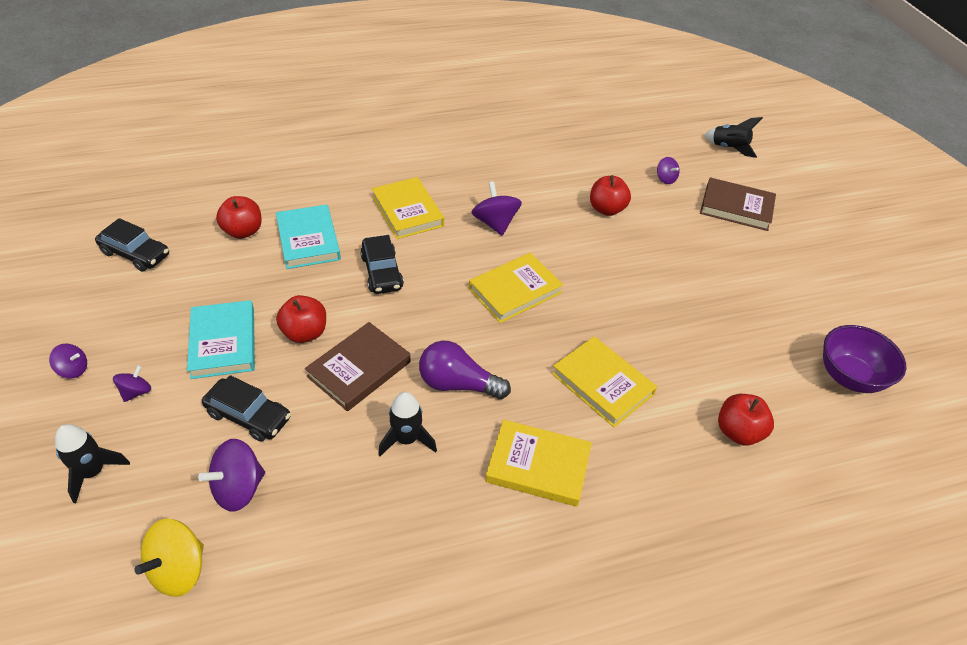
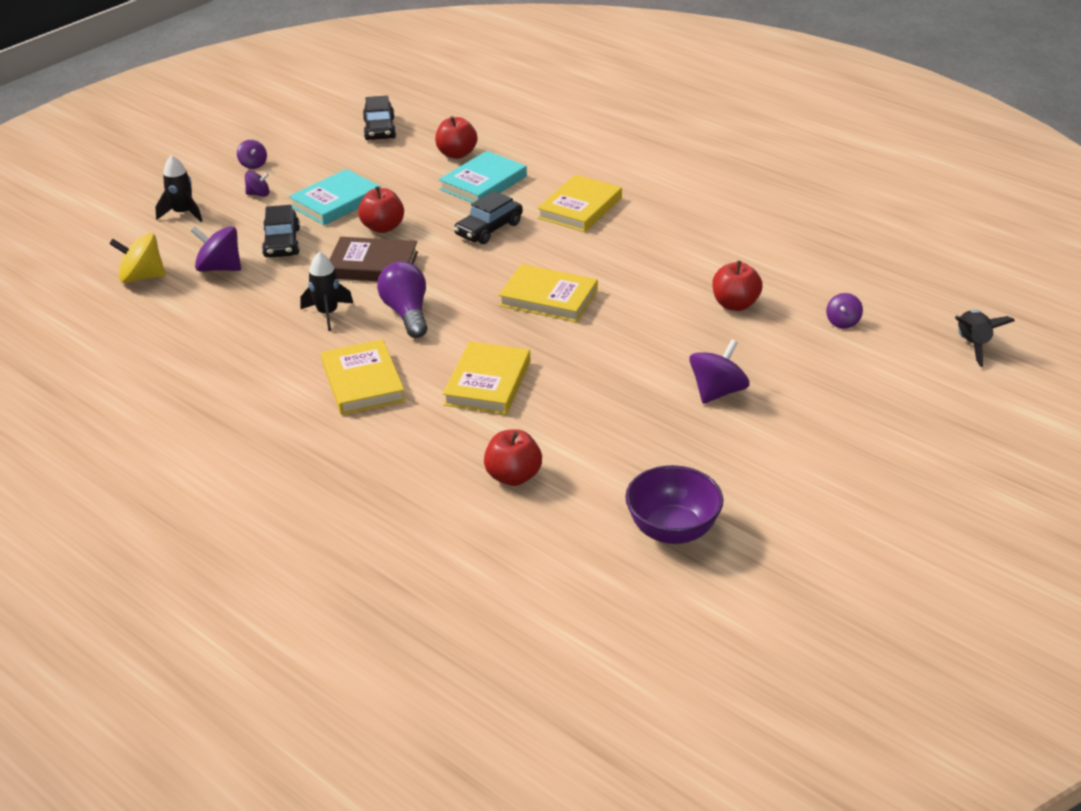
camera: 60 degrees right, 10 degrees down
(495, 223) = (625, 254): purple spinning top -> purple spinning top (717, 392)
(736, 207) = (861, 382): brown book -> none

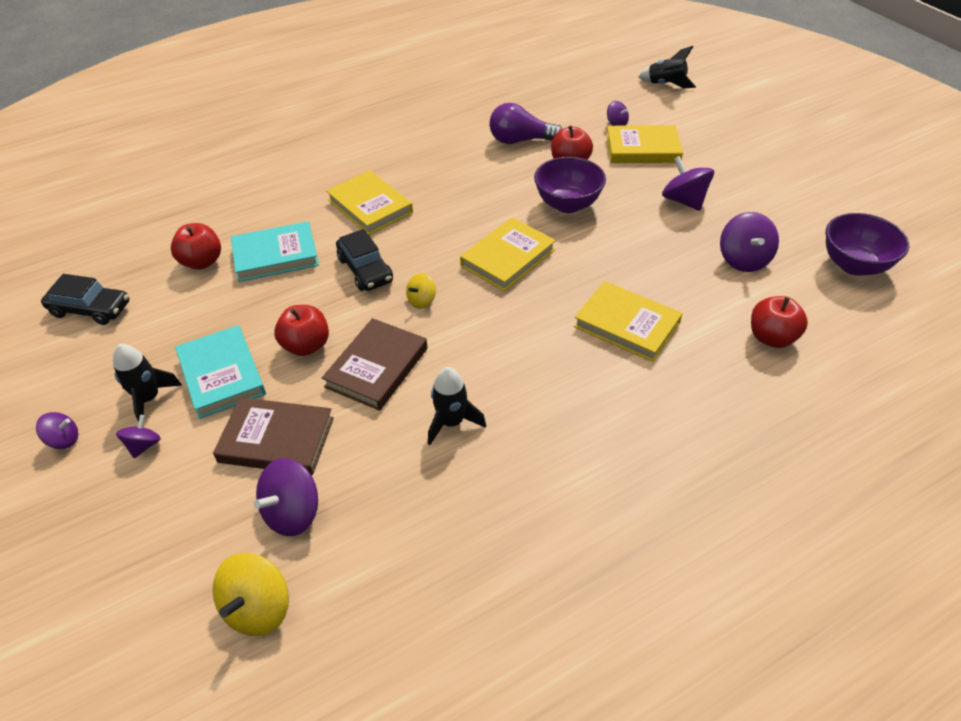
camera: 70 degrees left, 10 degrees up
(183, 213) = (126, 537): black rocket -> black rocket (149, 399)
(282, 243) = (276, 440): black car -> brown book
(363, 382) = (592, 415): yellow book -> yellow book (642, 149)
(407, 313) = (484, 358): purple light bulb -> purple light bulb (520, 140)
(463, 266) = (422, 301): none -> yellow spinning top
(483, 183) = (276, 255): turquoise book -> turquoise book turned 75 degrees counterclockwise
(633, 446) = (743, 259): none -> purple spinning top
(658, 316) = (568, 204): none -> purple bowl

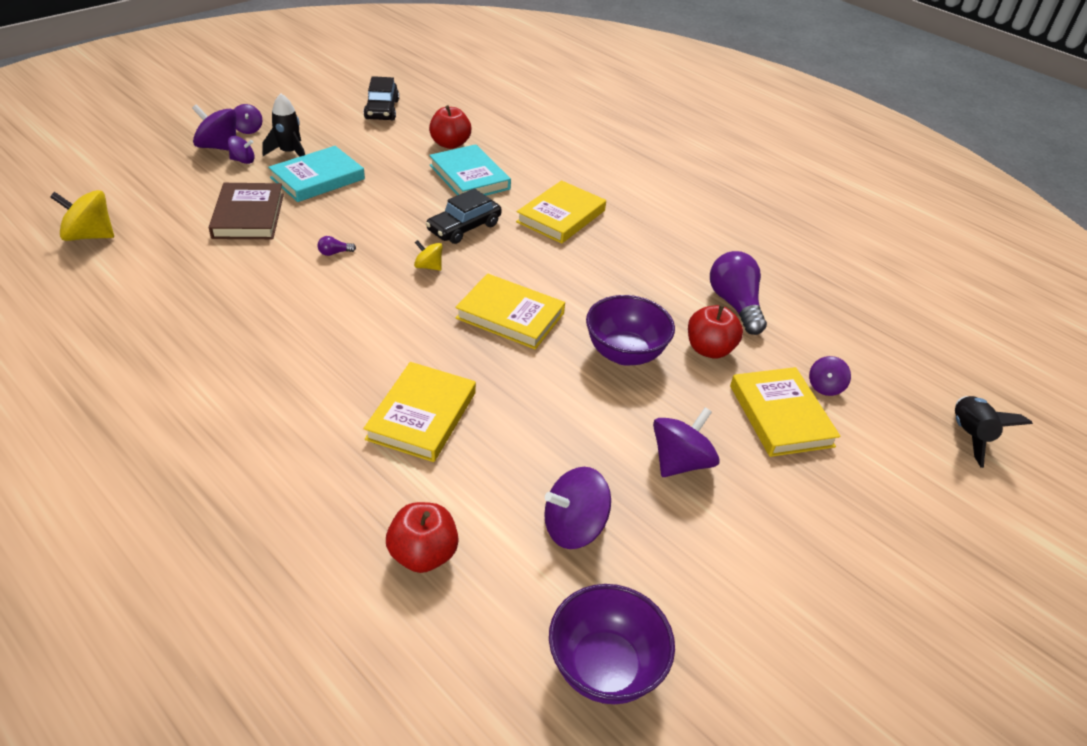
camera: 70 degrees right, 5 degrees down
(293, 512) = (174, 236): purple spinning top -> purple spinning top (218, 147)
(306, 346) = (356, 212): red apple -> none
(377, 367) = (334, 253): brown book -> purple light bulb
(452, 422) = (269, 304): black rocket -> none

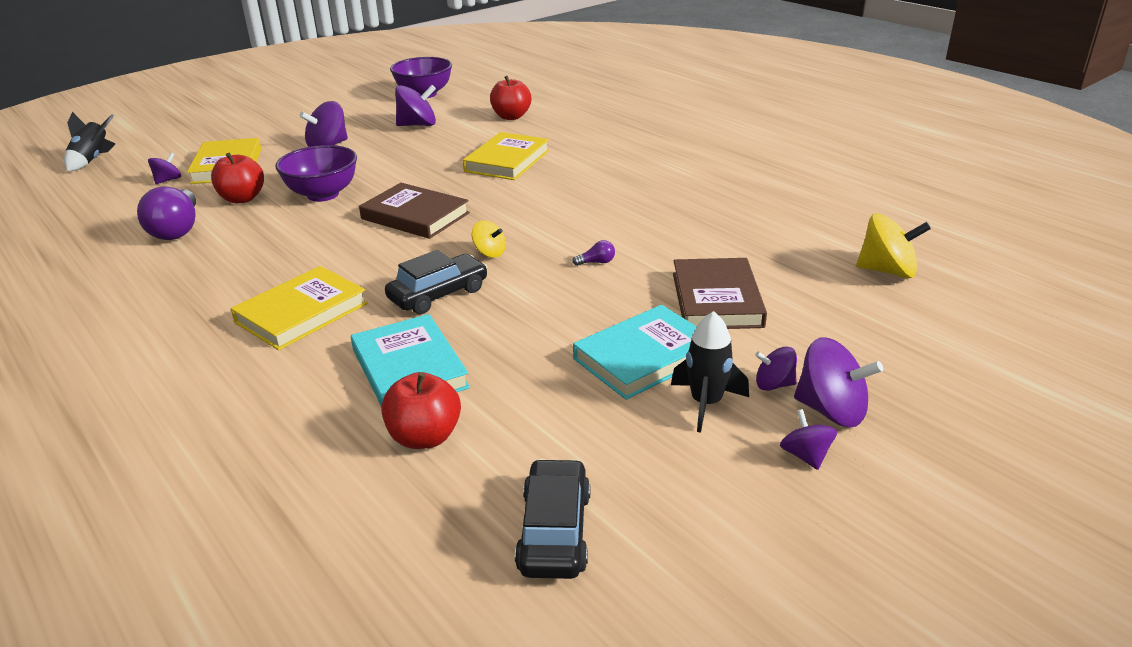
camera: 170 degrees left, 10 degrees down
(510, 316) = (415, 216): yellow book -> brown book

